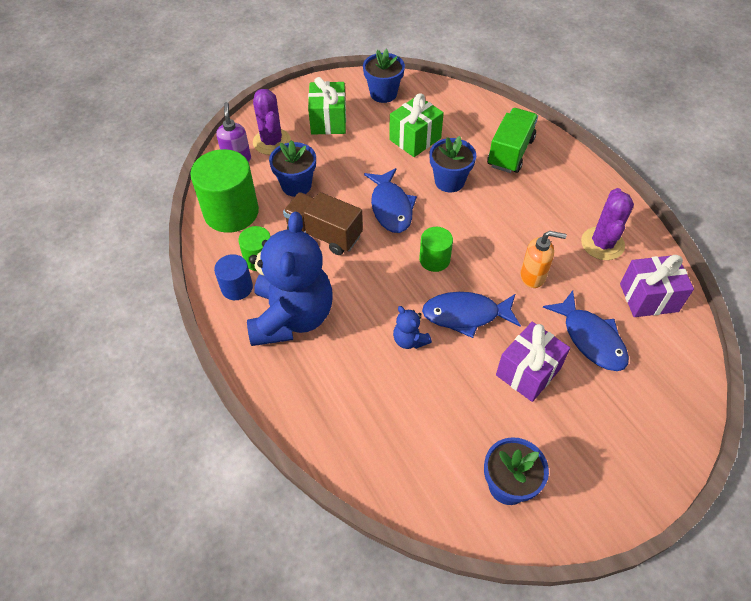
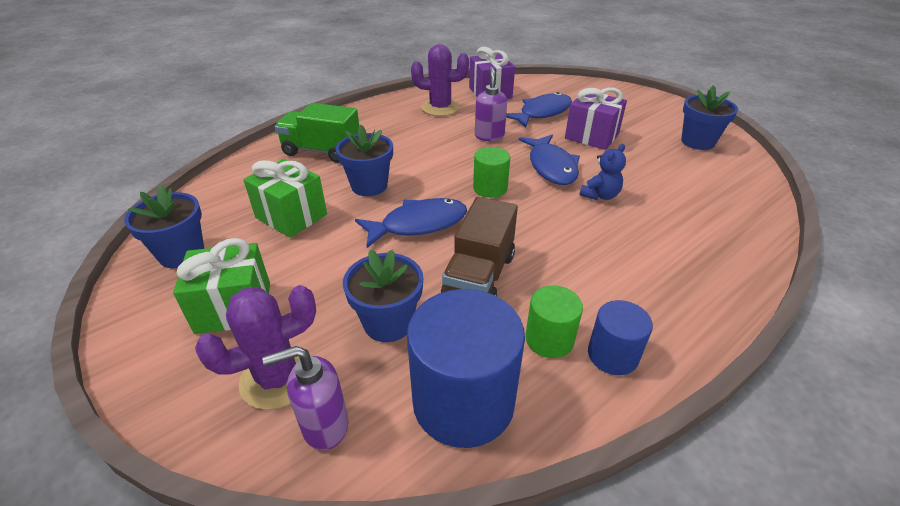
camera: 100 degrees left, 15 degrees down
(231, 212) = (463, 401): green cylinder -> blue cylinder
(292, 317) = (626, 286): blue teddy bear -> none
(533, 276) = (489, 136): orange soap dispenser -> purple soap dispenser

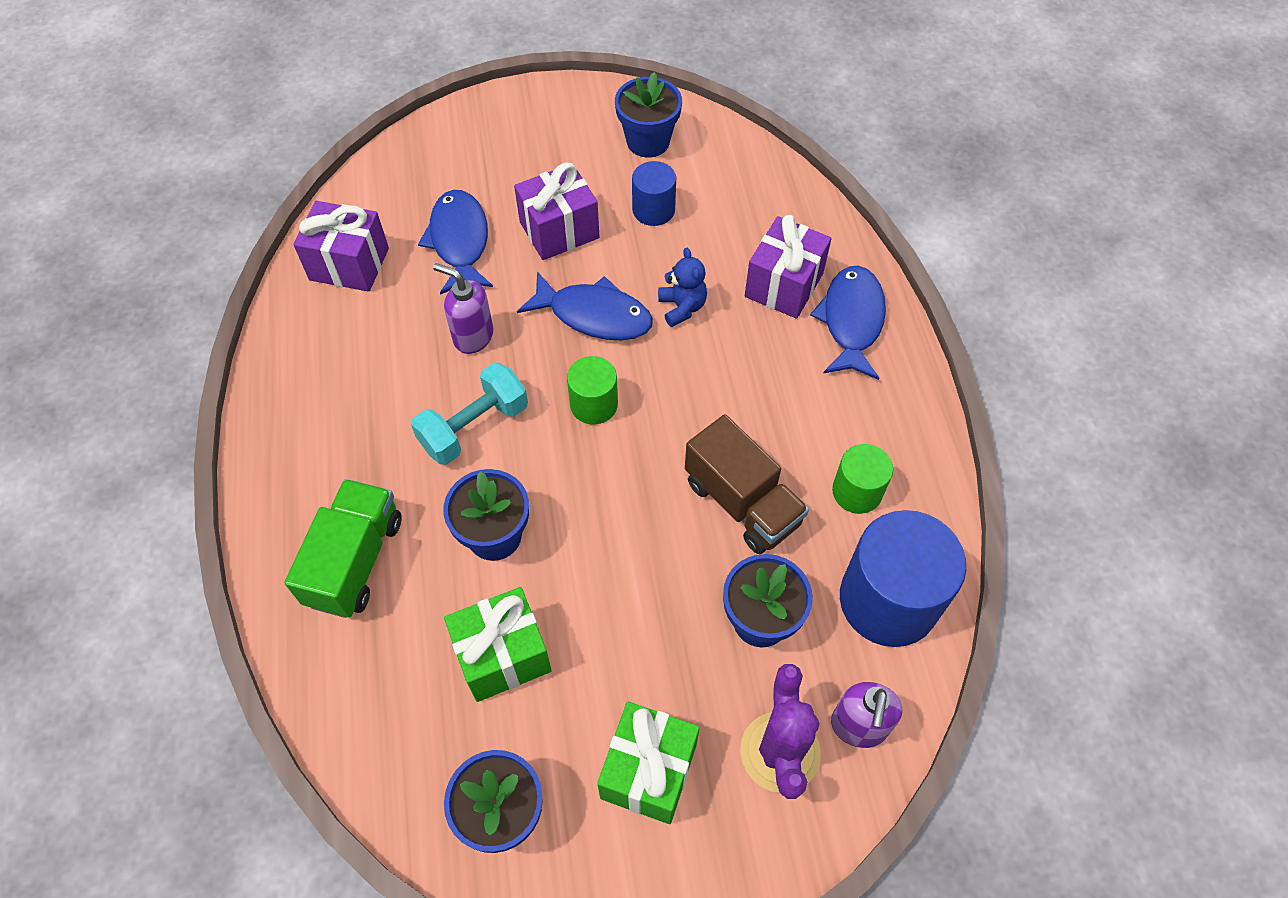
camera: 60 degrees left, 20 degrees up
(322, 151) = (355, 561): green truck -> green truck turned 150 degrees clockwise
(418, 224) = (616, 517): blue fish -> blue fish (851, 321)
(433, 156) = (474, 427): none -> turquoise dumbbell
(440, 108) = (344, 351): purple cactus -> none
(612, 355) = (900, 454): blue cylinder -> blue cylinder (653, 210)
(679, 232) = (784, 285): none -> purple gift

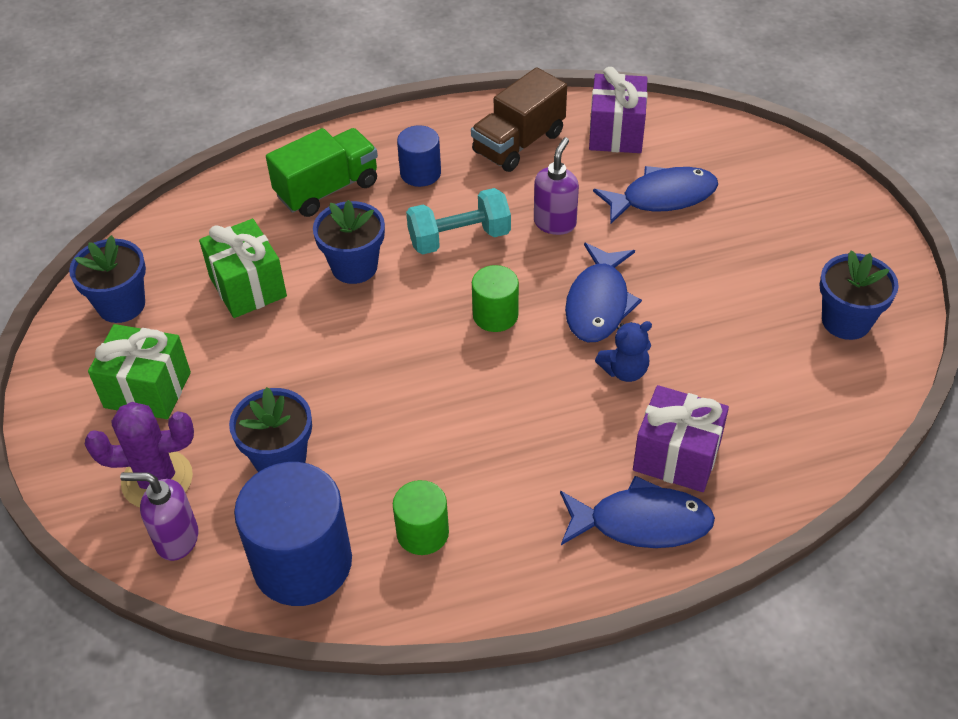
camera: 85 degrees right, 10 degrees down
(355, 561) = (327, 189): green truck -> green truck turned 45 degrees counterclockwise
(474, 427) = (459, 238): turquoise dumbbell -> turquoise dumbbell turned 60 degrees counterclockwise
(559, 230) = (698, 265): purple gift -> none
(653, 210) = (748, 335): blue cylinder -> blue cylinder (420, 173)
(742, 502) = (401, 436): brown truck -> brown truck (519, 143)

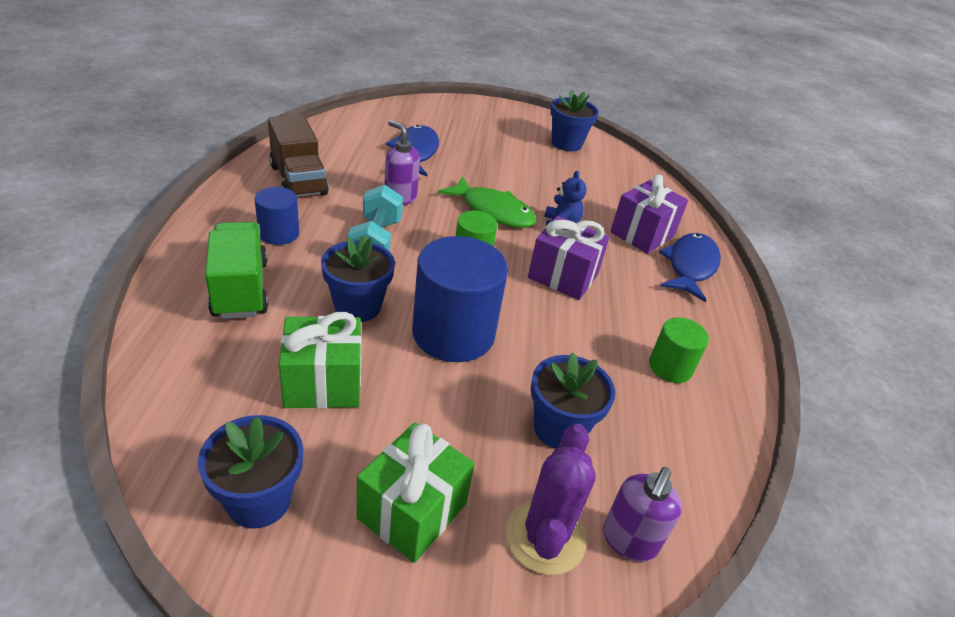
camera: 75 degrees left, 10 degrees down
(302, 562) = (681, 450): blue cylinder -> blue cylinder (453, 333)
(598, 303) = (493, 211): blue fish -> green fish
(616, 133) = (334, 143): purple gift -> purple gift (563, 276)

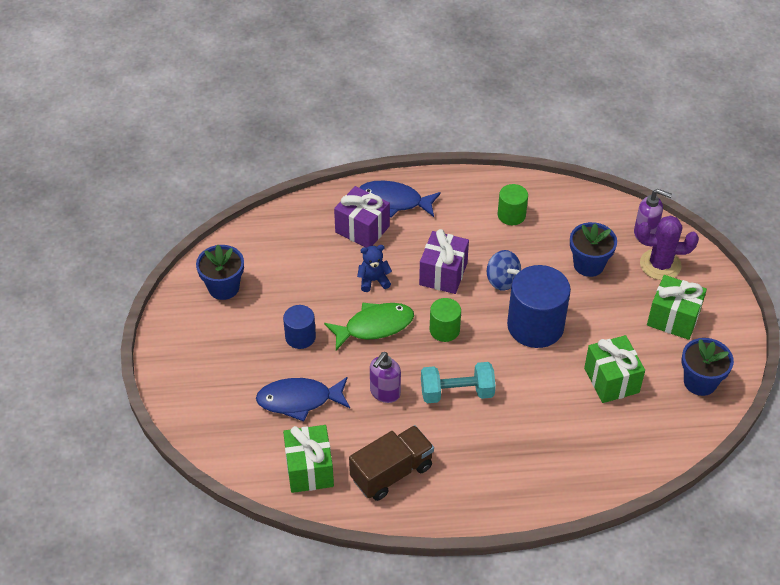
camera: 95 degrees left, 10 degrees up
(240, 289) = (551, 455): green truck -> none
(279, 233) = (476, 457): blue cylinder -> blue cylinder (300, 337)
(333, 142) = (309, 469): none -> green gift
(357, 306) = (535, 383): blue flower pot -> none
(493, 211) = (374, 326): green fish -> green fish turned 45 degrees clockwise
(543, 324) = (502, 280): none -> blue spinning top

